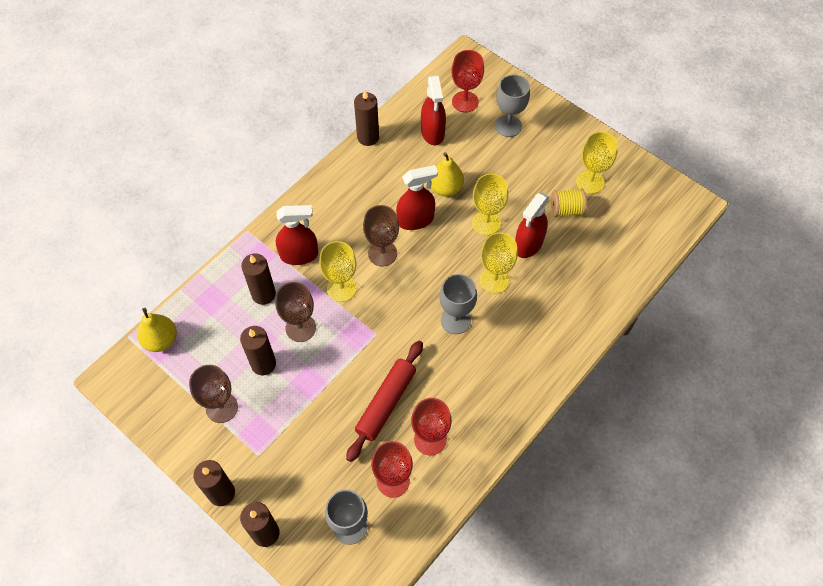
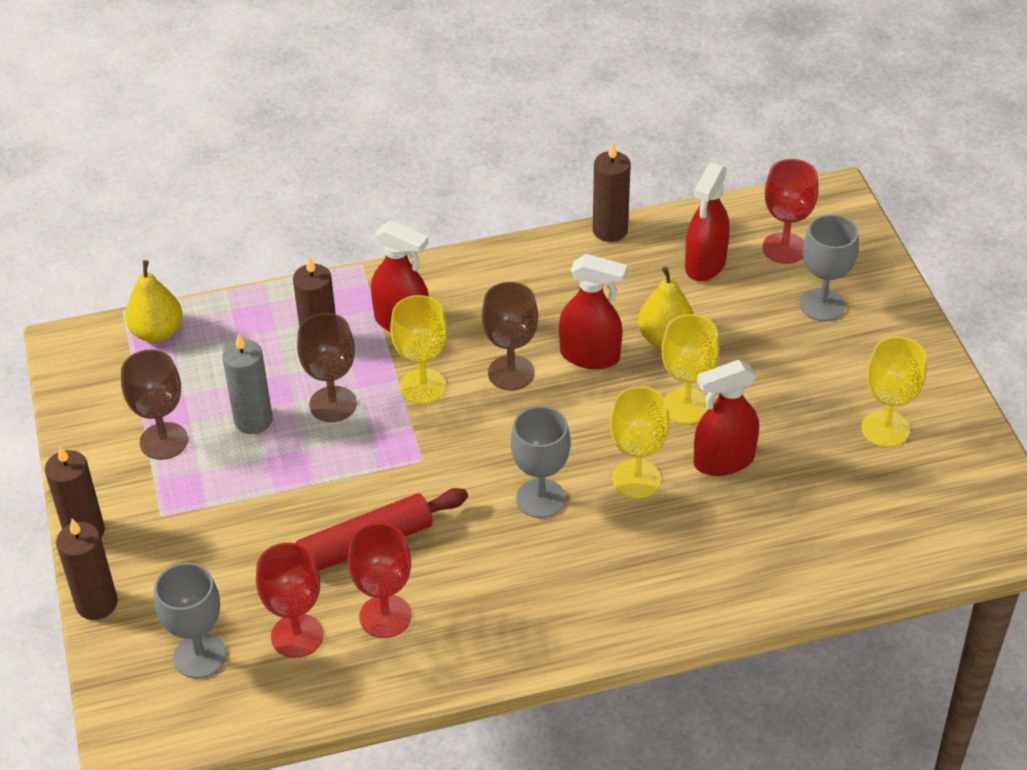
camera: 35 degrees right, 15 degrees down
(263, 364) = (253, 420): brown candle -> grey candle
(566, 210) = (818, 446): yellow spool -> none

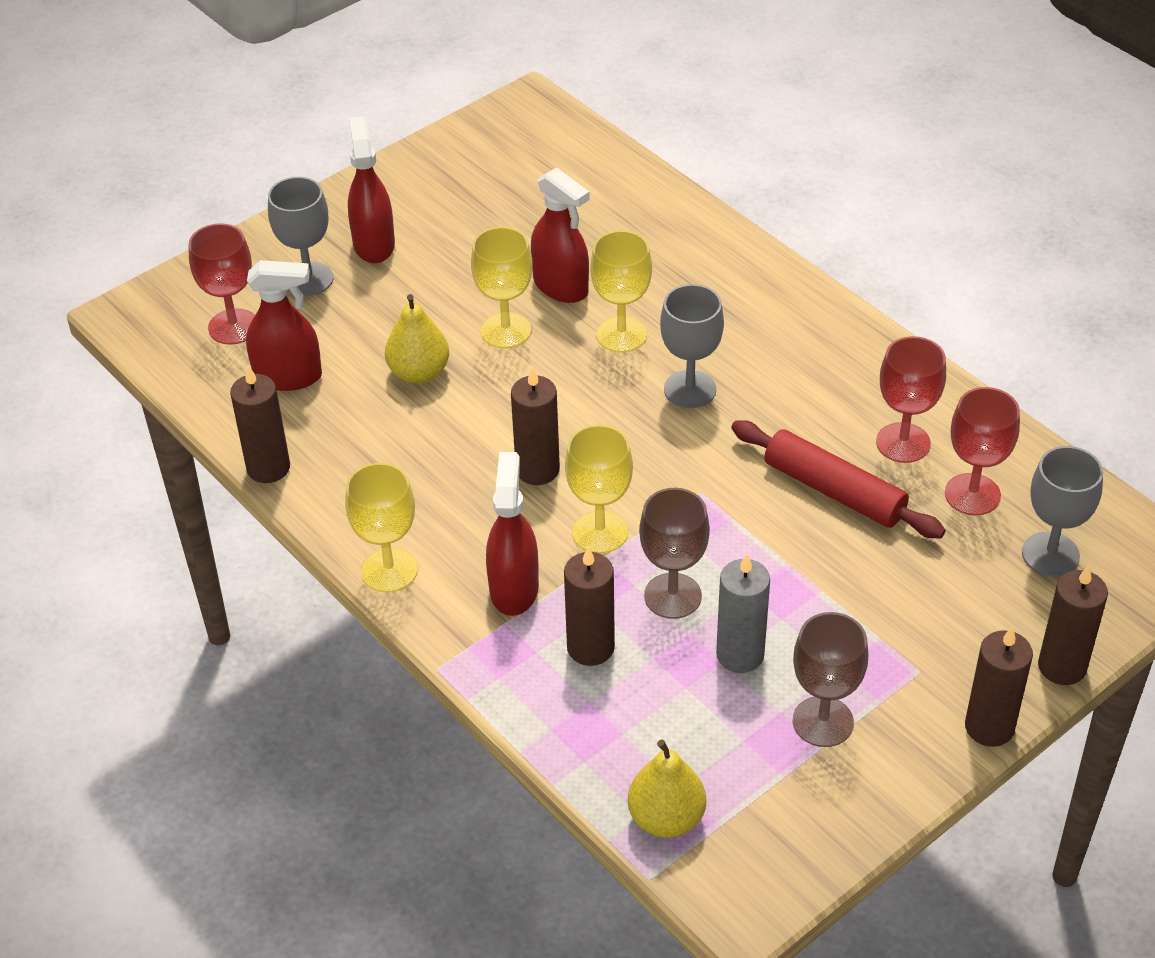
camera: 115 degrees left, 0 degrees up
(511, 373) = (537, 470): brown goblet -> brown candle
(590, 356) = (476, 419): red spray bottle -> red spray bottle (374, 244)
(885, 429) = (456, 201): yellow goblet -> yellow goblet (389, 570)

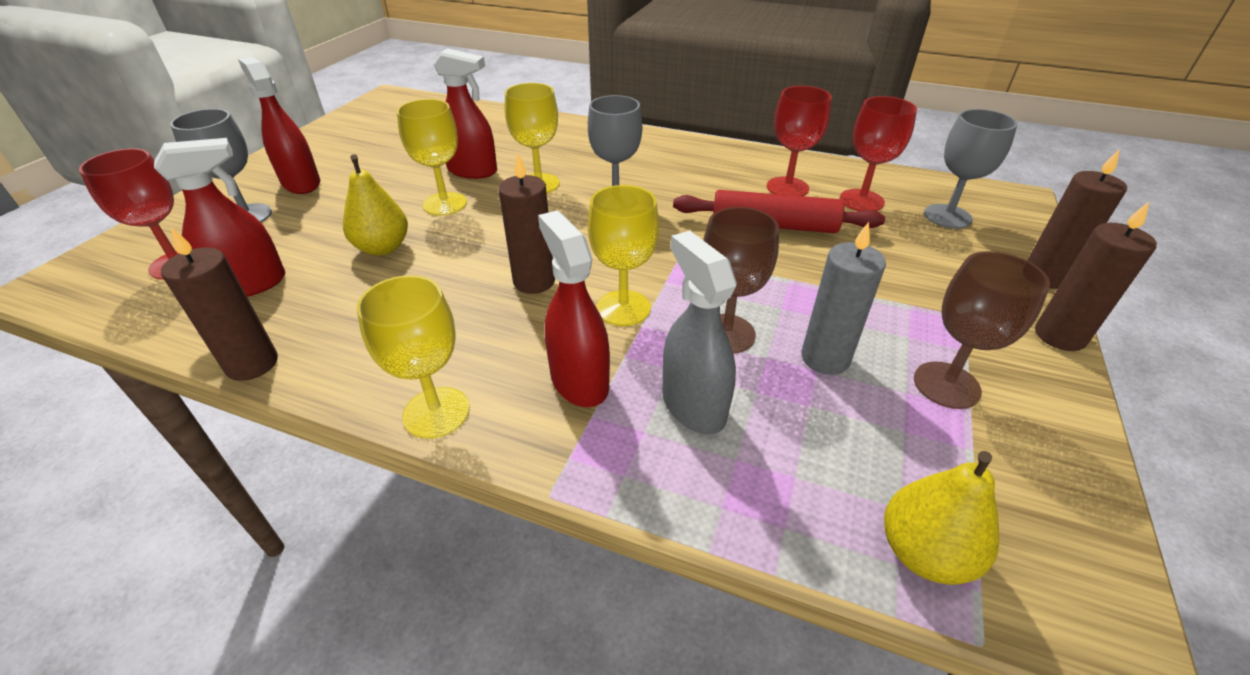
camera: 30 degrees left, 5 degrees down
(590, 647) = (693, 405): brown candle -> grey spray bottle

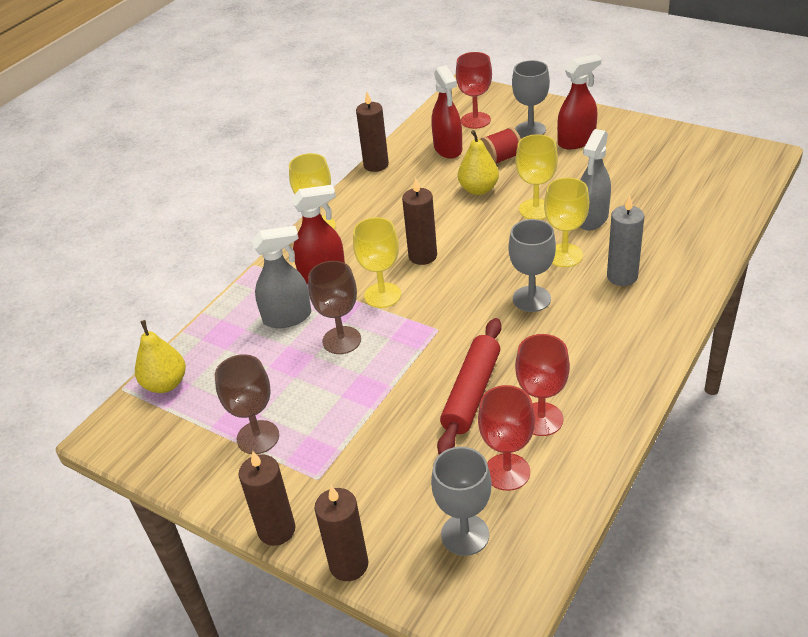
camera: 105 degrees right, 0 degrees up
(310, 235) = (500, 159): none -> red spool
(472, 171) = (592, 218): red spray bottle -> grey spray bottle
(825, 358) = (303, 383): grey candle -> grey candle (622, 276)

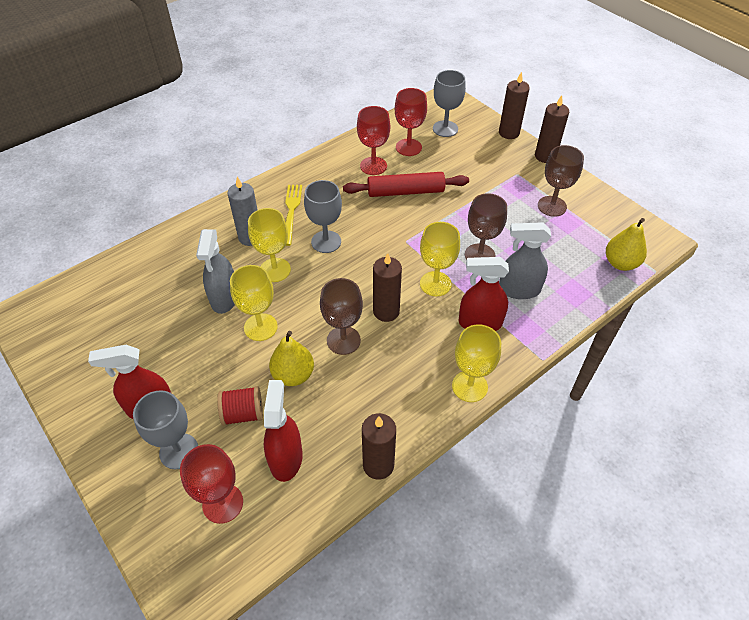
camera: 165 degrees left, 10 degrees up
(450, 223) = (343, 340): none -> brown goblet
(471, 393) = (405, 192): red rolling pin -> red rolling pin turned 45 degrees clockwise
(592, 218) = (224, 298): grey spray bottle -> grey spray bottle turned 135 degrees clockwise
(601, 319) = (291, 211): none -> yellow fork

